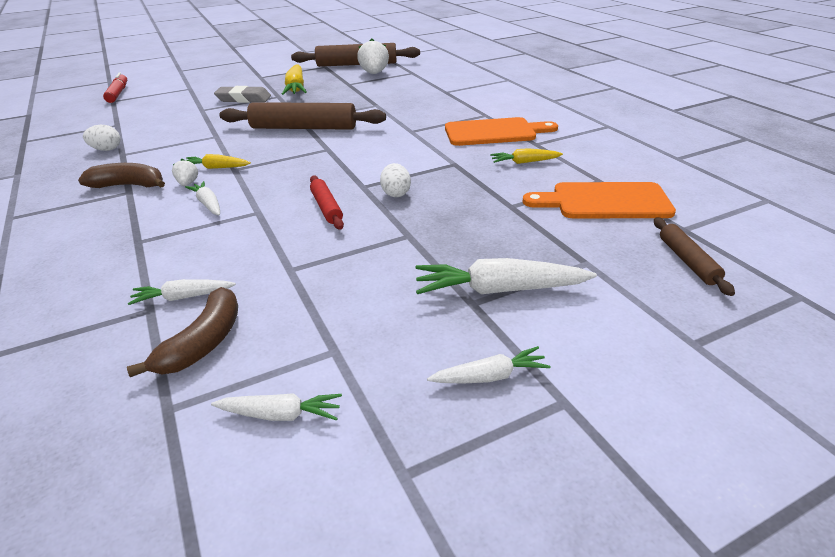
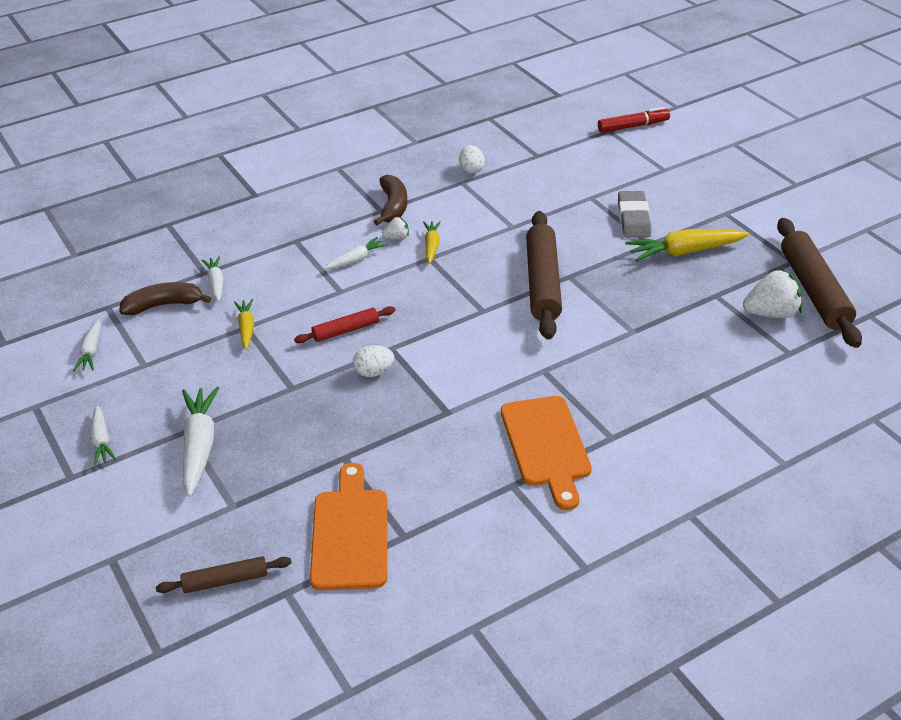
camera: 85 degrees right, 5 degrees up
(203, 343) = (163, 305): brown banana -> brown banana turned 150 degrees clockwise
(524, 162) = (453, 471): yellow carrot -> yellow carrot (246, 328)

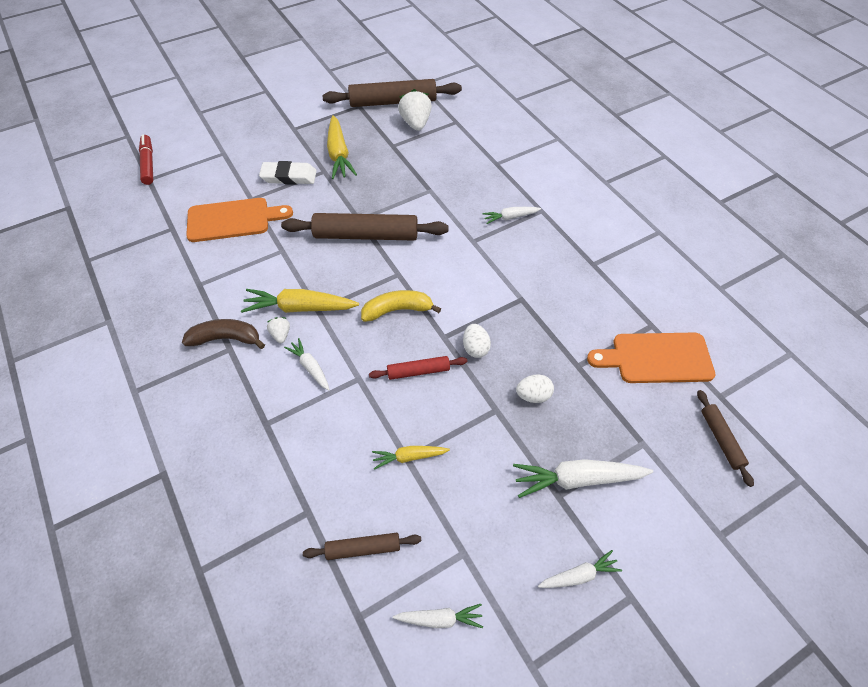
camera: 90 degrees left, 15 degrees up
(163, 305) = (363, 548): brown banana -> brown rolling pin
(216, 283) = (330, 496): white carrot -> white carrot (510, 217)
(346, 330) = (418, 371): red rolling pin -> red rolling pin turned 75 degrees counterclockwise
(429, 312) = (397, 310): none -> yellow banana
(431, 246) = (299, 308): yellow carrot -> yellow carrot, size x1.74
(471, 170) = (180, 276): white egg -> white egg (533, 395)
(546, 446) = (553, 244): orange cutting board -> orange cutting board (233, 220)
(633, 219) = (289, 176): grey eraser -> white eraser

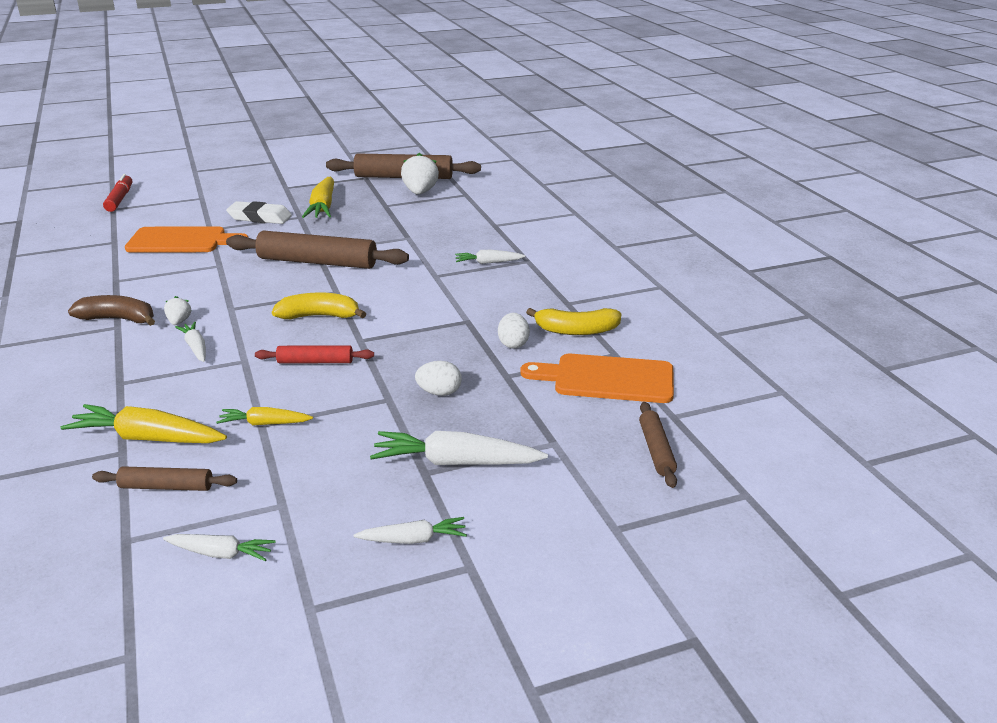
camera: 10 degrees right, 25 degrees down
(299, 308) = (212, 305): yellow carrot -> yellow carrot (147, 438)
(475, 348) = (392, 351): white egg -> white egg (513, 344)
(612, 299) = (576, 330): none -> yellow banana

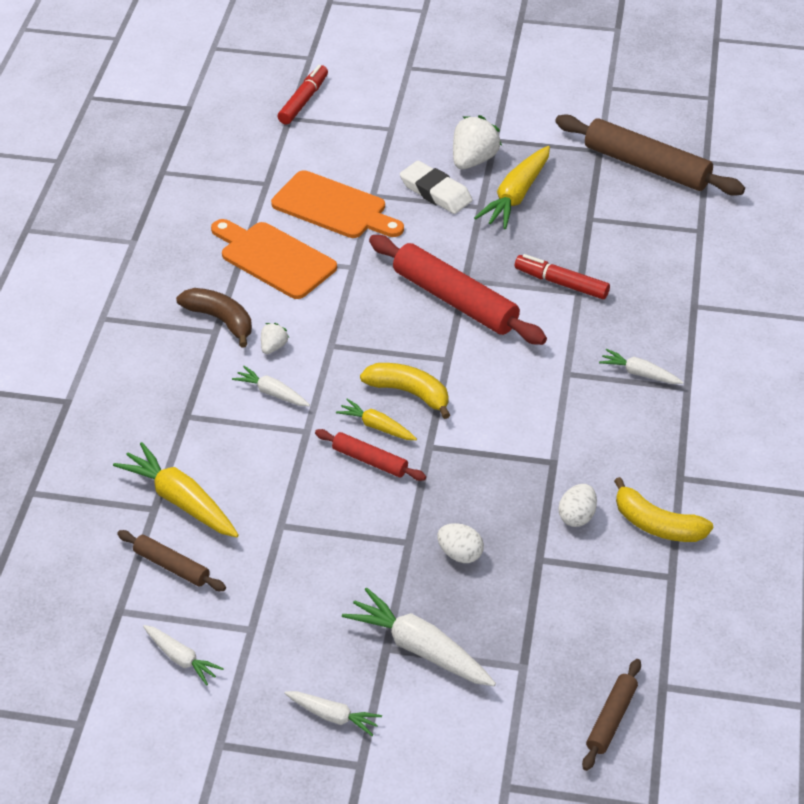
camera: 30 degrees right, 15 degrees up
(195, 347) = (272, 393): white carrot -> white carrot turned 60 degrees counterclockwise
(264, 423) = (283, 525): yellow carrot -> yellow carrot (376, 426)
(317, 262) = (454, 300): brown rolling pin -> red rolling pin
(392, 236) = (561, 283): none -> red marker
(420, 192) = (646, 207): white strawberry -> white strawberry (473, 160)
(607, 379) = (636, 608): orange cutting board -> orange cutting board (274, 258)

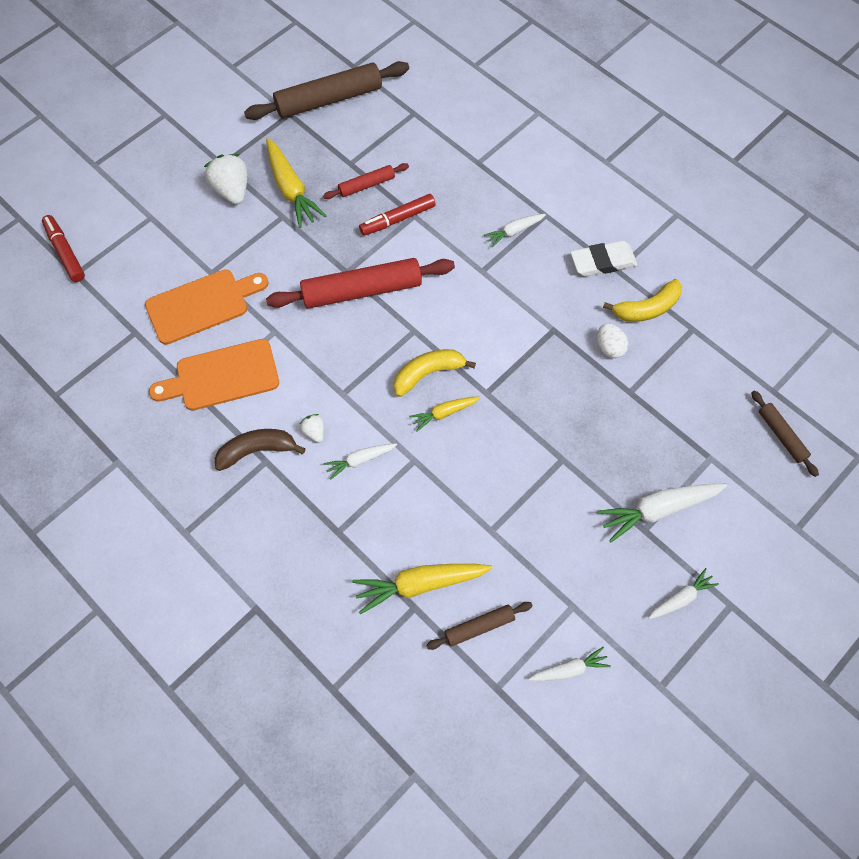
camera: 55 degrees left, 20 degrees up
(370, 460) = (472, 437): red rolling pin -> red rolling pin (366, 185)
(435, 192) = (244, 233): white eraser -> white eraser (603, 262)
(460, 554) = (594, 435): white egg -> none

